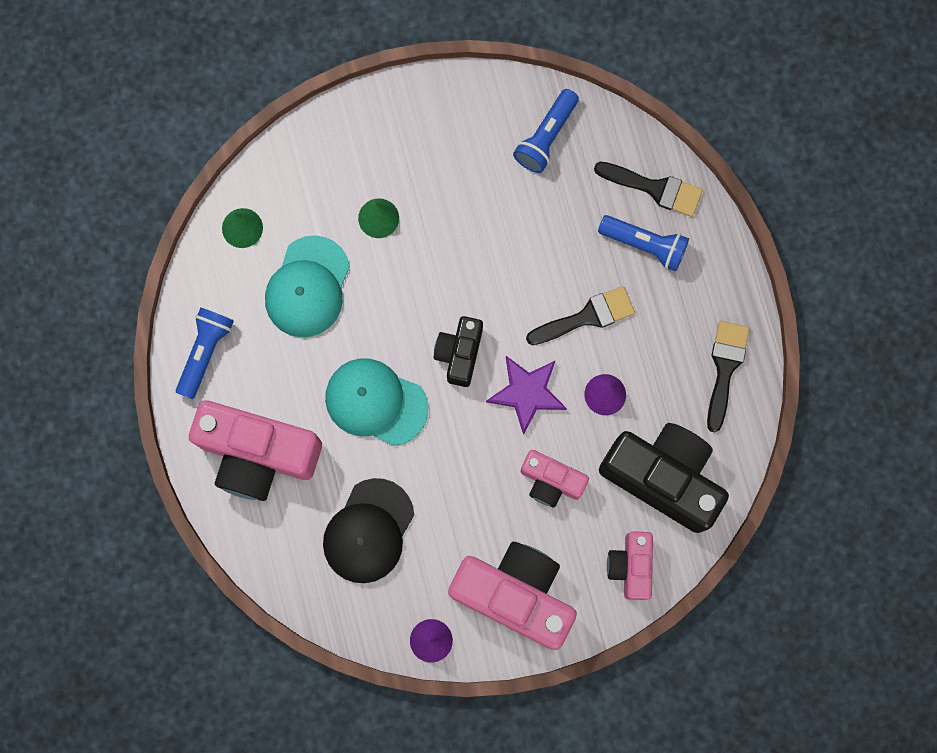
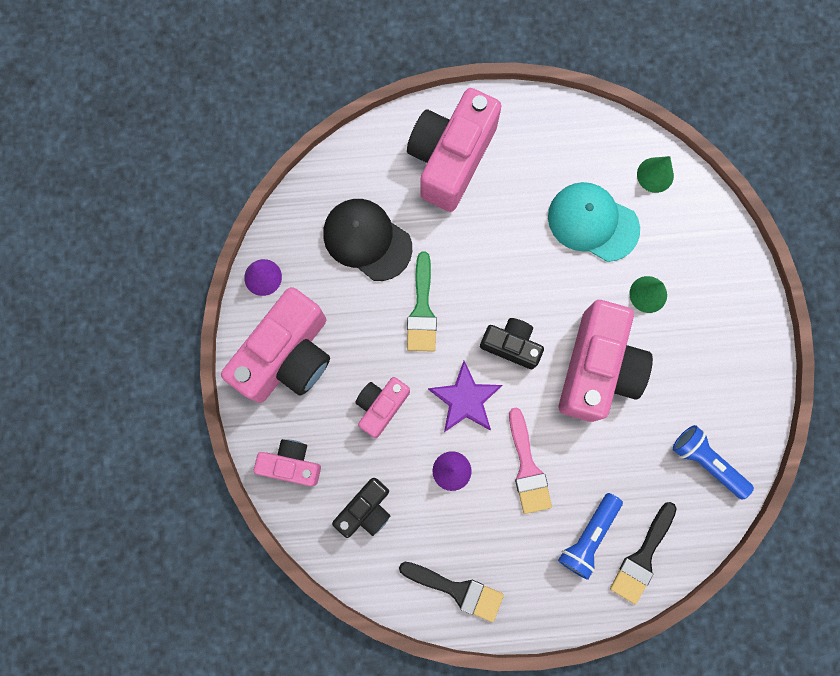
camera: 100 degrees right, 0 degrees up
(205, 352) = (547, 128): blue flashlight -> none
(376, 402) = (479, 264): turquoise cap -> none
(438, 456) = (422, 310): none -> green brush
(468, 260) = (597, 368): none -> pink camera
(587, 316) = (527, 468): black brush -> pink brush
(663, 477) = (366, 509): black camera -> black camera, size x0.54

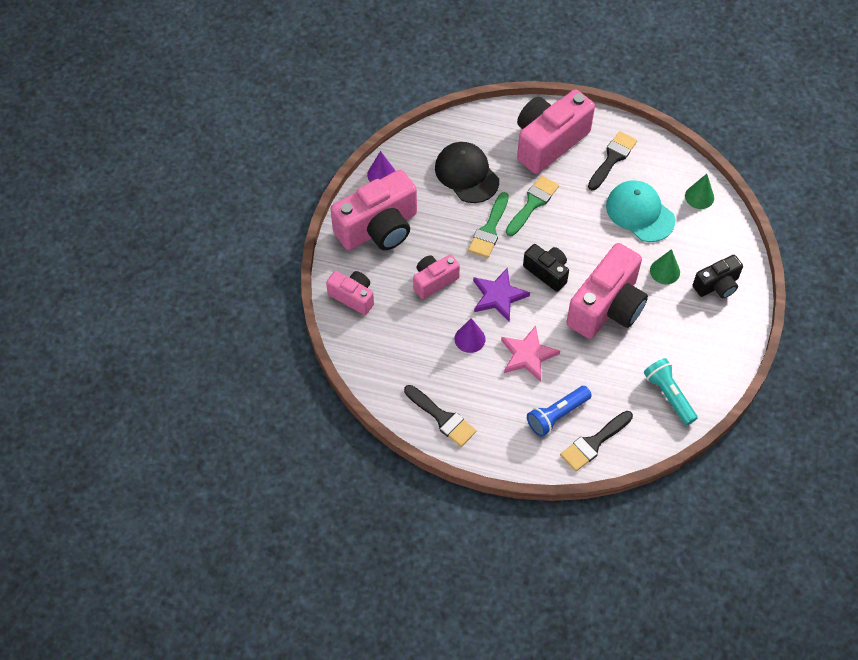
camera: 20 degrees right, 20 degrees down
(366, 509) = (395, 343): black camera -> black camera (717, 285)
(461, 254) = (533, 203): none -> green brush
(527, 468) = (528, 355): pink brush -> pink star
(535, 155) = (612, 158): none -> black brush
(706, 462) = (668, 395): blue flashlight -> turquoise flashlight

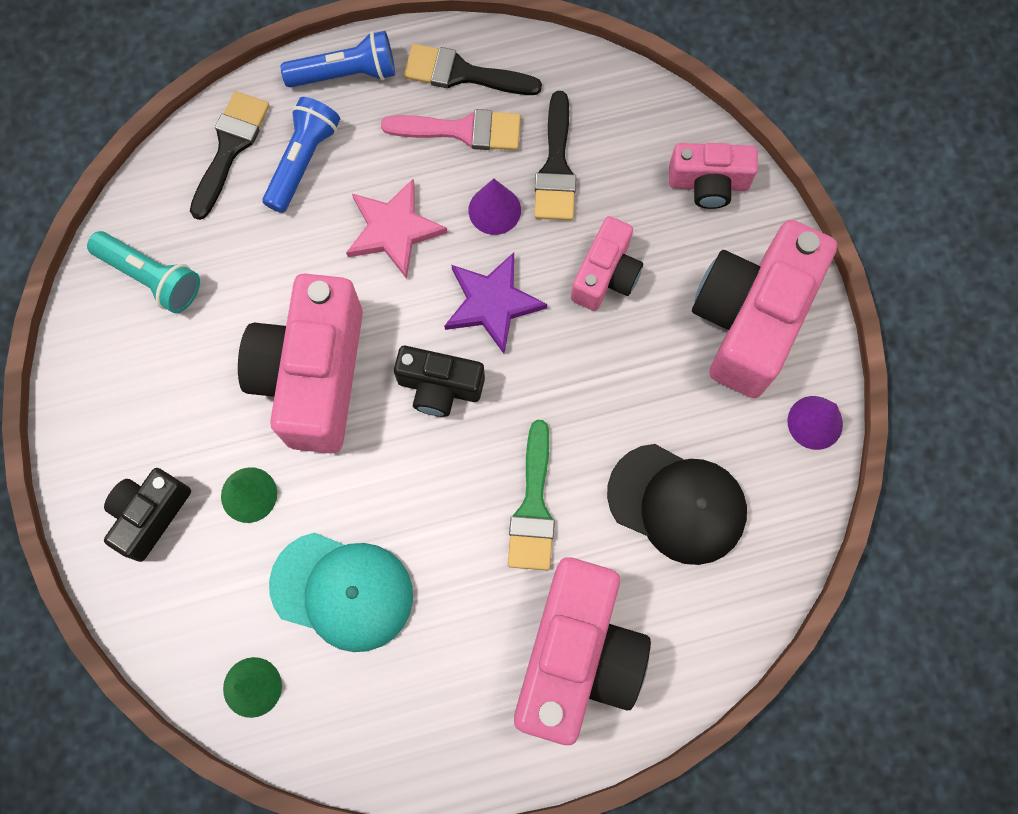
camera: 150 degrees right, 15 degrees up
(461, 387) = (462, 130): none -> pink brush
(489, 230) = (575, 414): green brush -> none
(507, 452) = (346, 73): none -> blue flashlight
(612, 158) = (445, 685): black brush -> black brush (556, 167)

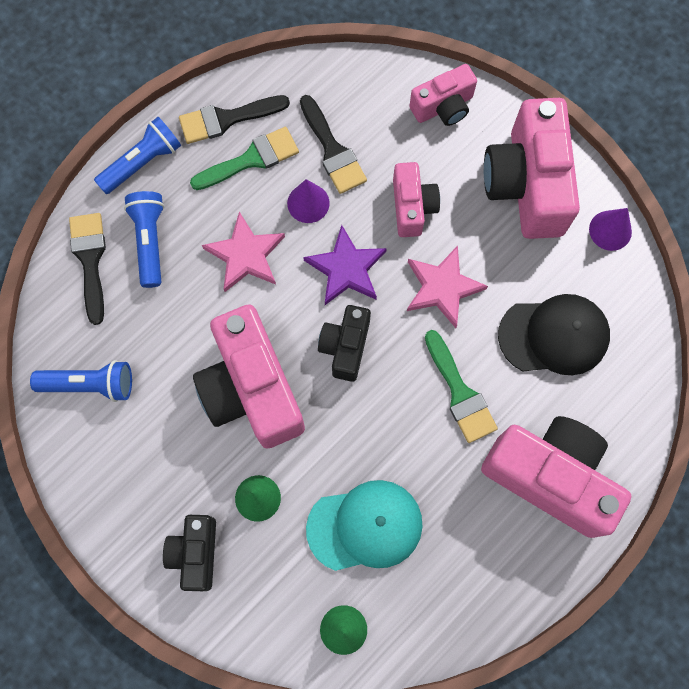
camera: 30 degrees left, 0 degrees up
(151, 277) = (90, 384): turquoise flashlight -> blue flashlight
(439, 387) = (345, 347): black camera -> black camera turned 120 degrees clockwise
(462, 130) = (251, 159): pink brush -> green brush
(576, 656) = (550, 477): pink camera -> pink camera turned 45 degrees counterclockwise
(584, 381) = (442, 287): none -> pink star

